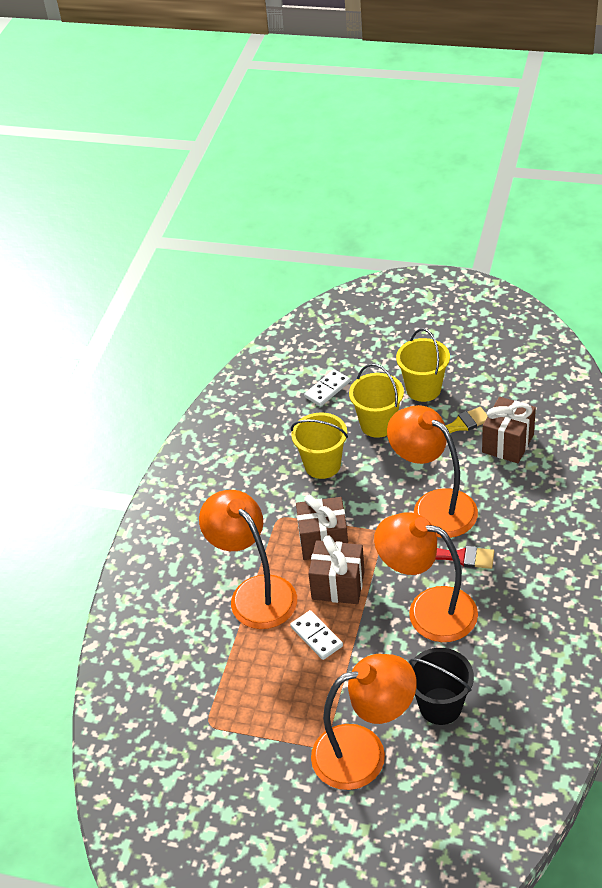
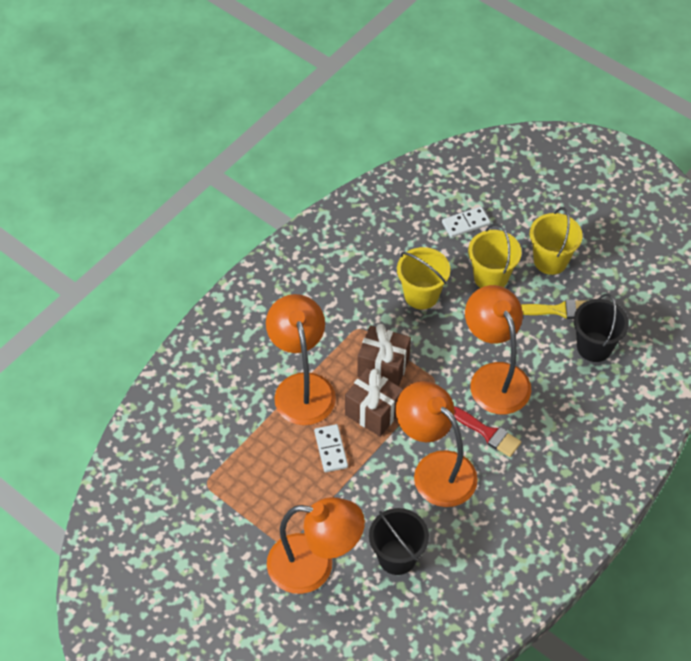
camera: 20 degrees right, 10 degrees up
(508, 443) = (594, 347): brown gift -> black bucket

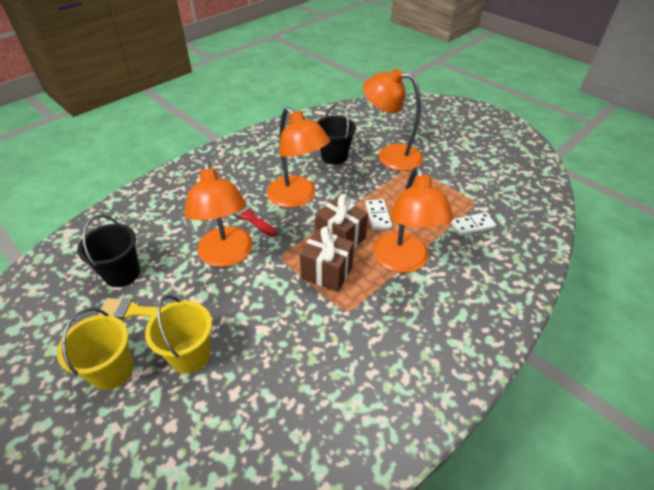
camera: 175 degrees left, 10 degrees down
(421, 295) = (274, 341): yellow bucket -> none
(465, 223) = (191, 436): white domino -> white domino (472, 225)

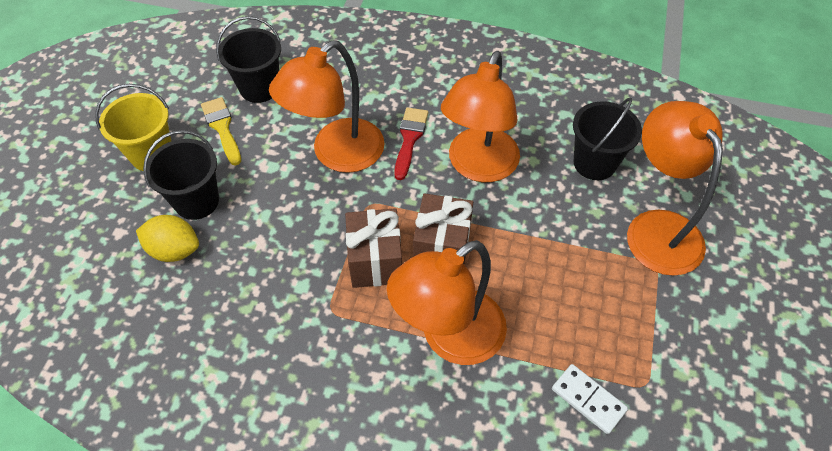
camera: 60 degrees right, 10 degrees up
(190, 355) = (197, 201): yellow bucket -> black bucket
(224, 388) = (174, 250): none -> yellow lemon
(377, 216) = (514, 270): white domino -> none

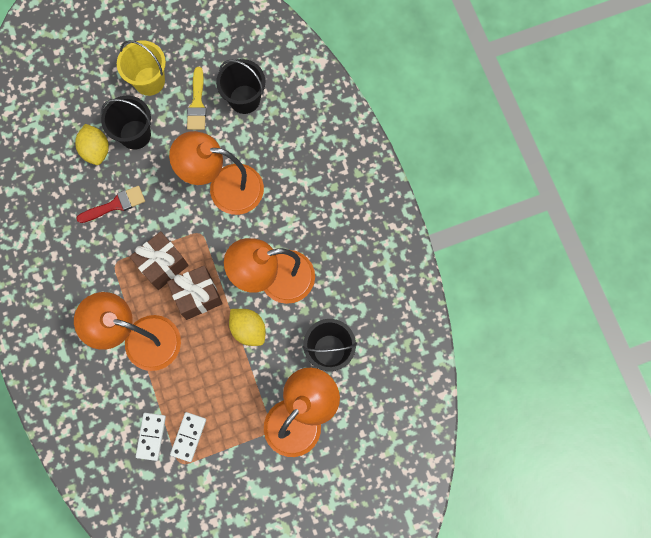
camera: 55 degrees right, 20 degrees up
(222, 128) = (197, 103): yellow brush -> yellow brush turned 150 degrees clockwise
(409, 139) = (268, 222): red brush -> red brush (115, 205)
(518, 221) = (248, 329): none -> yellow lemon
(614, 356) = (188, 437): none -> white domino

